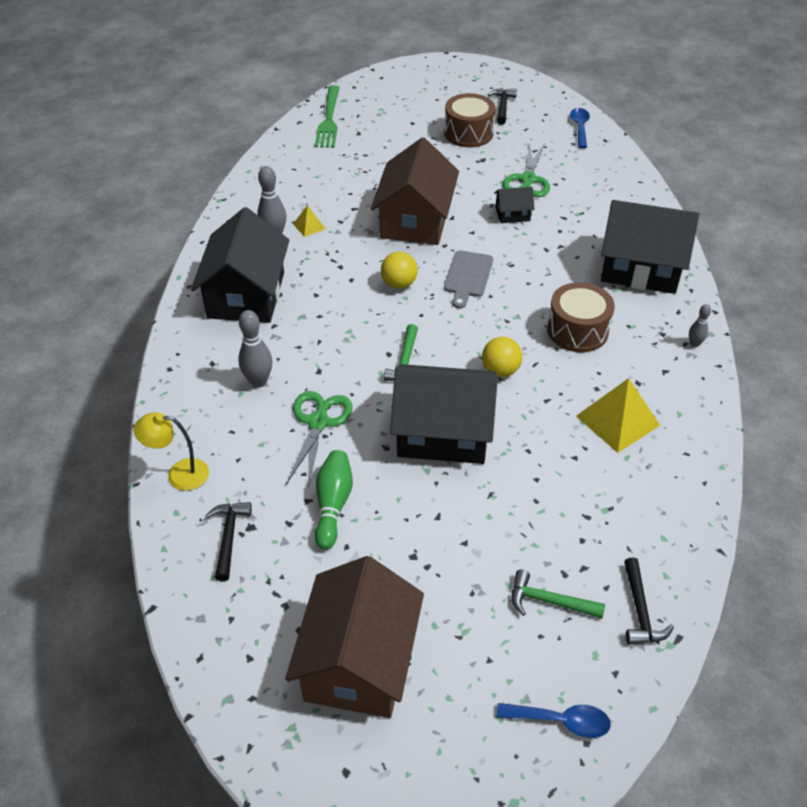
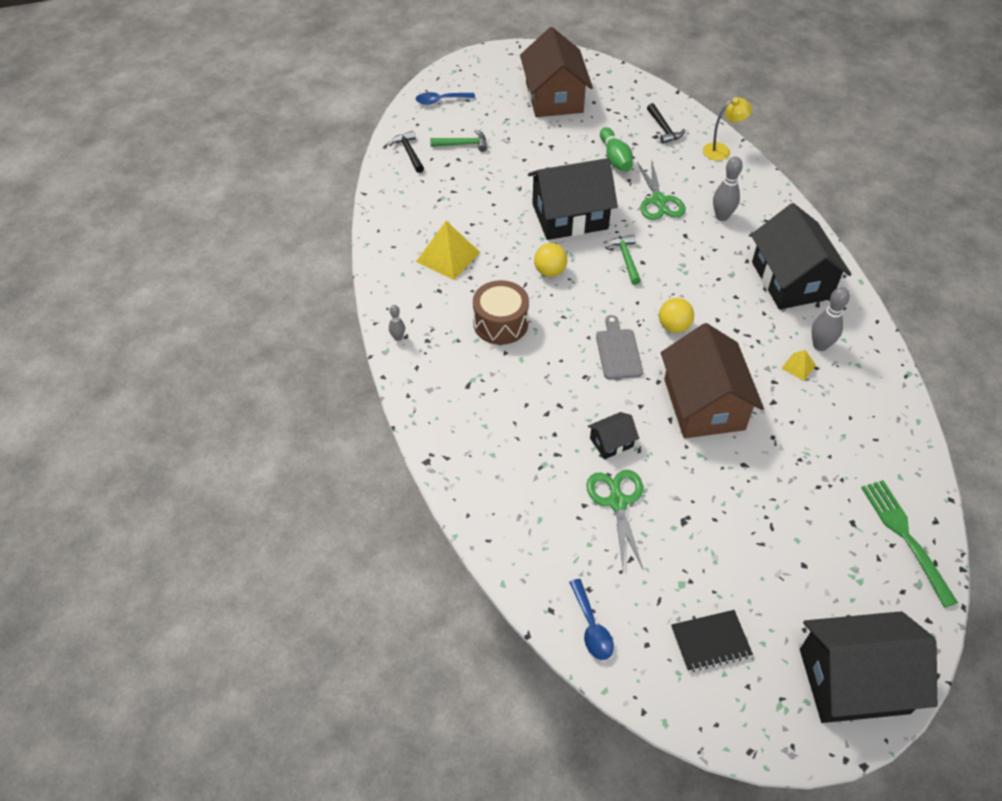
camera: 160 degrees right, 5 degrees up
(468, 133) = (725, 566): brown drum -> none
(502, 106) = (710, 642): black hammer -> black notebook
(640, 268) = (461, 408): black house -> black house (853, 681)

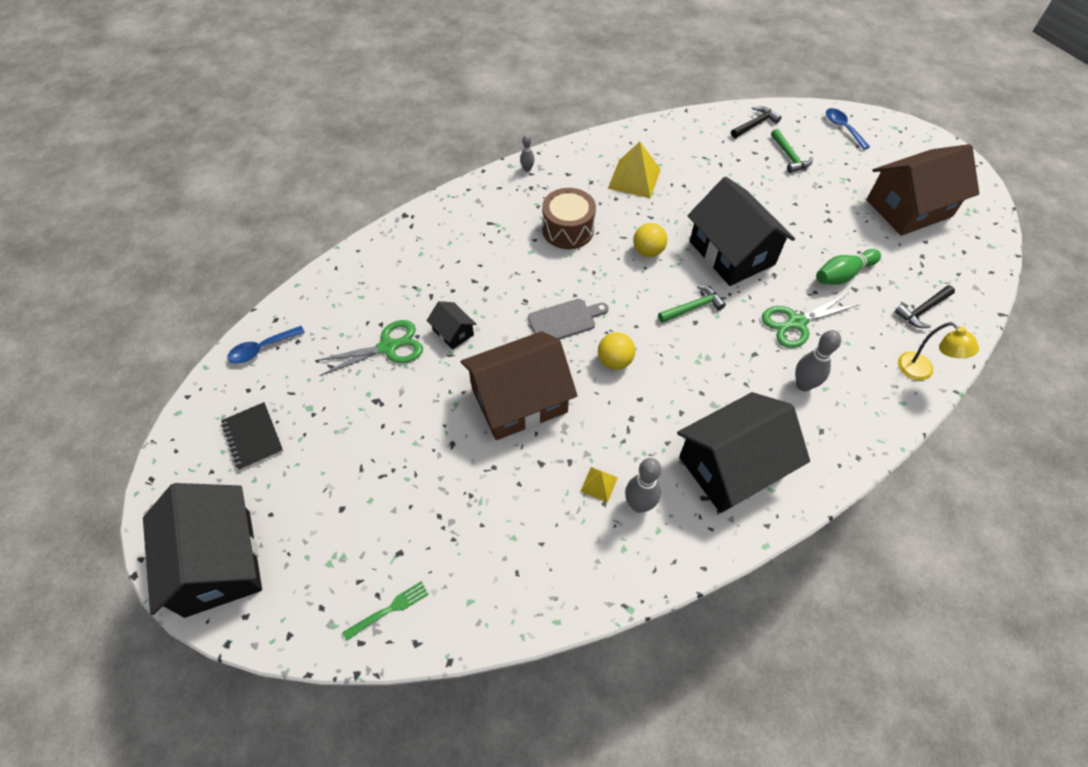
camera: 75 degrees right, 5 degrees up
(905, 537) = (389, 609): green fork -> green fork, size x0.56

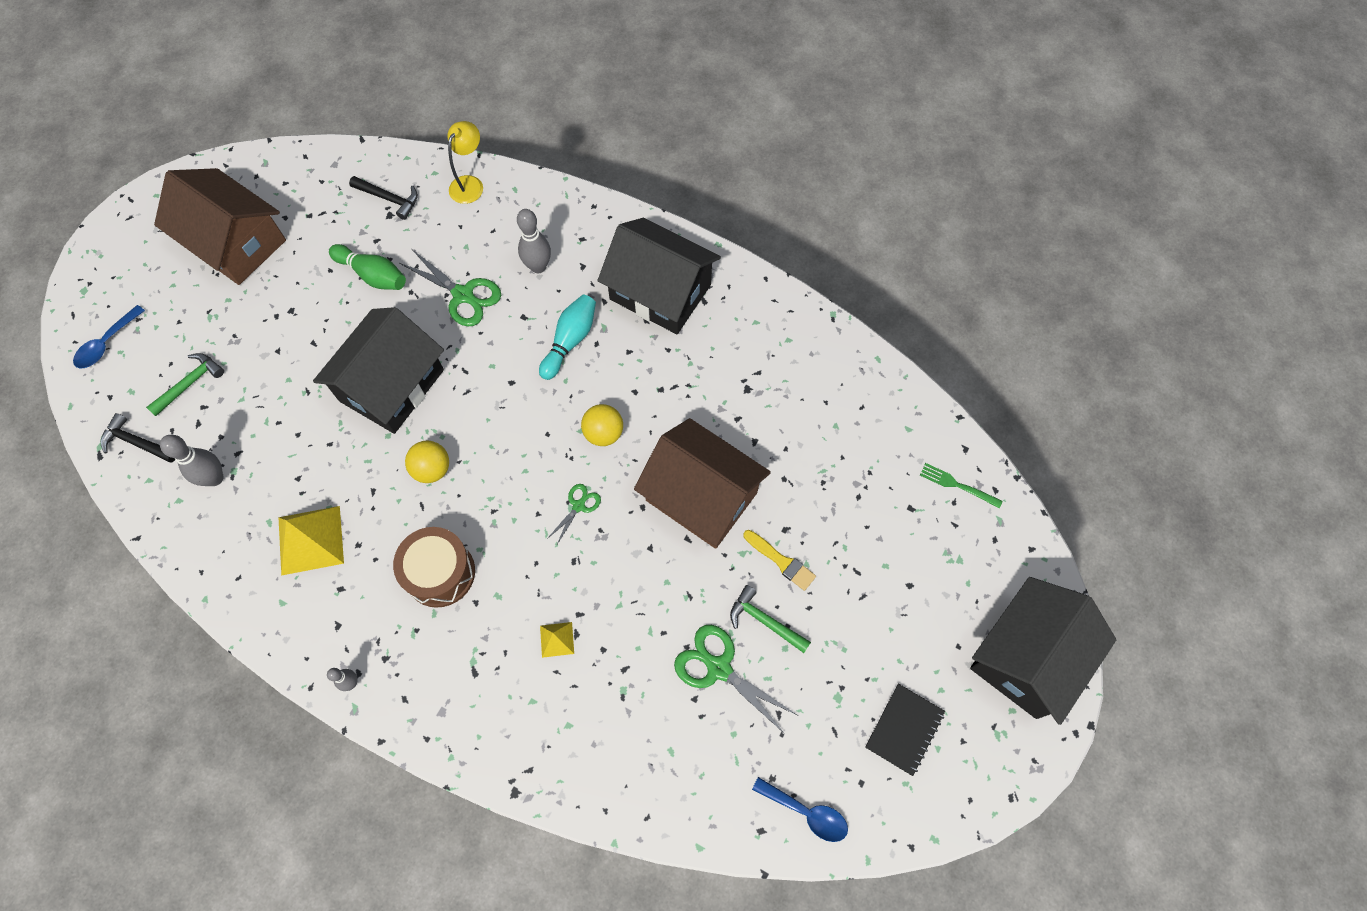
camera: 120 degrees left, 10 degrees up
(430, 427) = (781, 561): none -> yellow brush
(453, 332) = (660, 611): black house -> none
(564, 320) = (578, 506): grey cutting board -> green scissors
(599, 484) = (743, 384): yellow pyramid -> yellow pyramid (557, 639)
(639, 504) = (742, 345): grey bowling pin -> grey bowling pin (215, 478)
(693, 307) = (492, 392): green hammer -> green hammer (765, 621)
(714, 375) = (570, 341): none -> turquoise bowling pin

